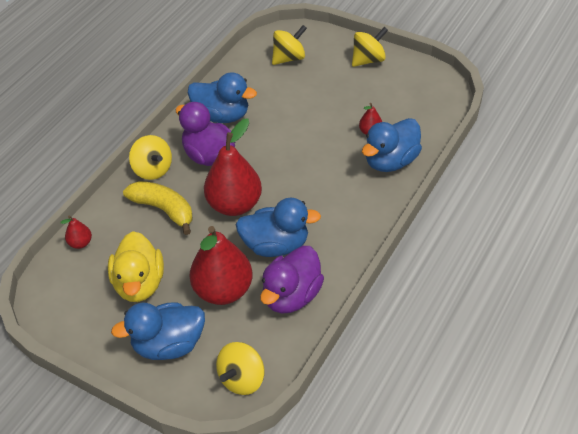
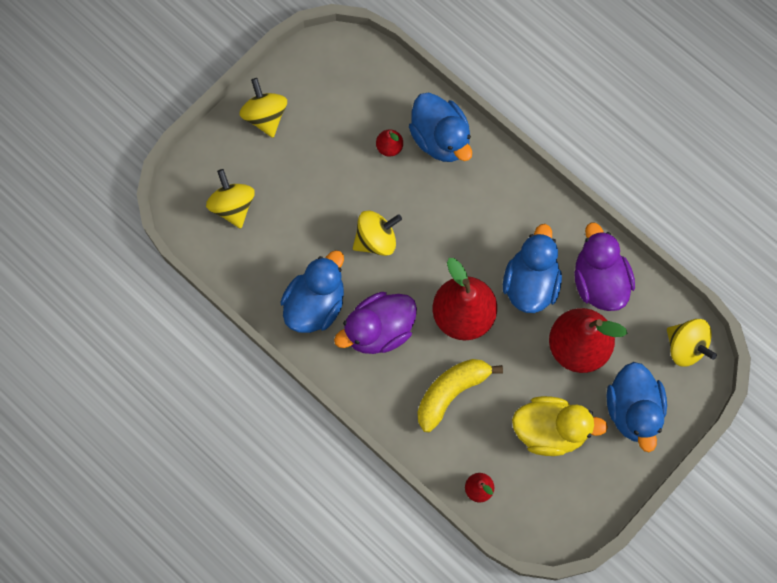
camera: 80 degrees left, 25 degrees up
(153, 170) = (385, 397): yellow spinning top -> yellow spinning top (376, 239)
(292, 296) = (599, 281): purple duck -> purple duck turned 150 degrees counterclockwise

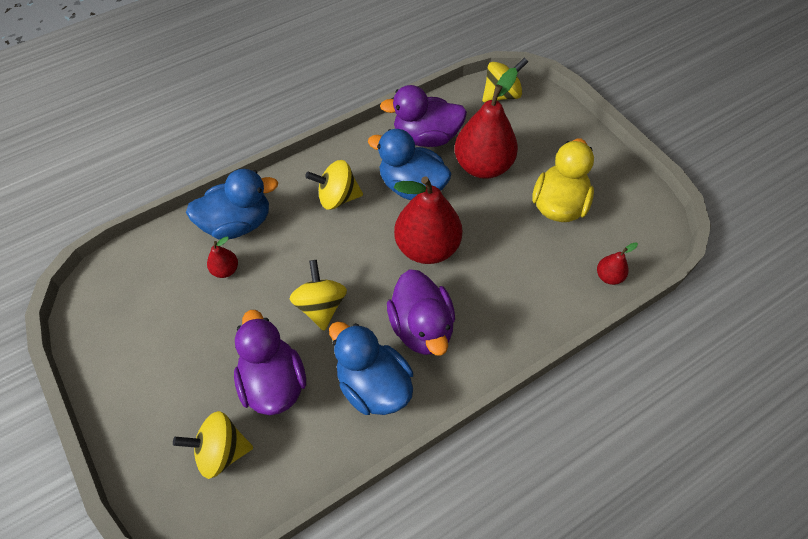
camera: 75 degrees left, 15 degrees down
(265, 116) = (129, 386): yellow spinning top -> yellow spinning top (337, 197)
(297, 225) = (273, 382): none -> purple duck
(451, 393) = (505, 277): yellow banana -> none
(633, 410) = (550, 141): blue duck -> none

